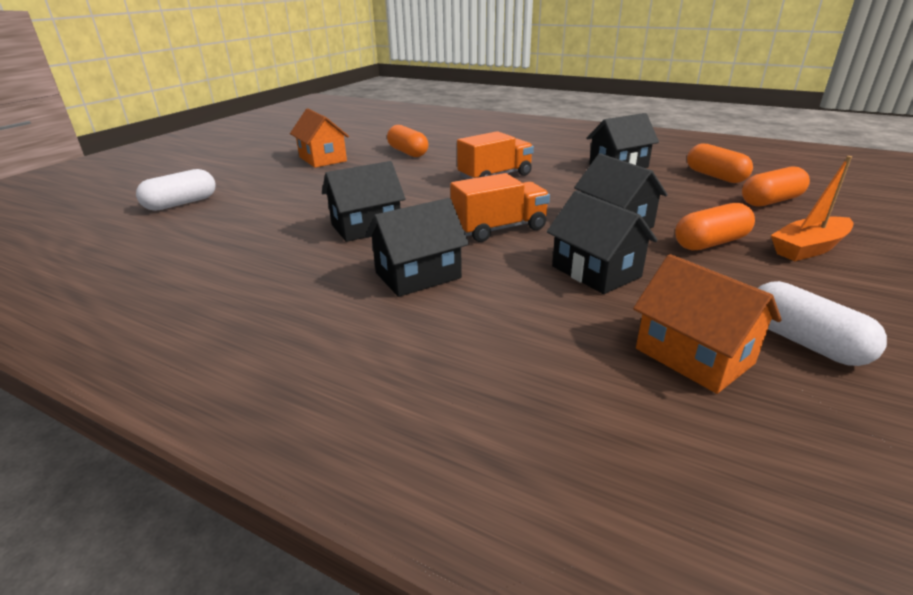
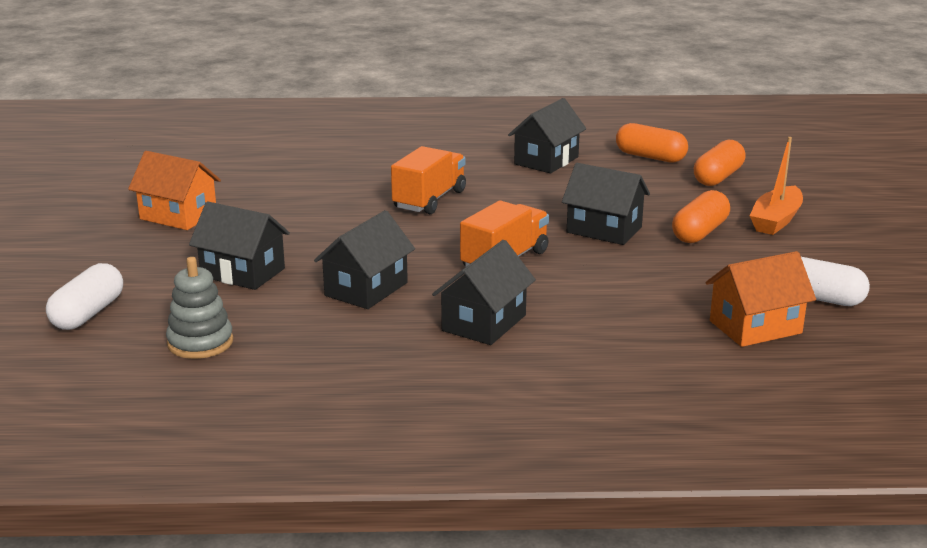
camera: 30 degrees left, 5 degrees down
(206, 237) = (200, 343): none -> grey stacking toy
(408, 152) = (280, 185): orange capsule -> none
(595, 272) = (631, 281): black house -> black house (242, 272)
(694, 356) = (755, 327): orange house -> orange house turned 45 degrees counterclockwise

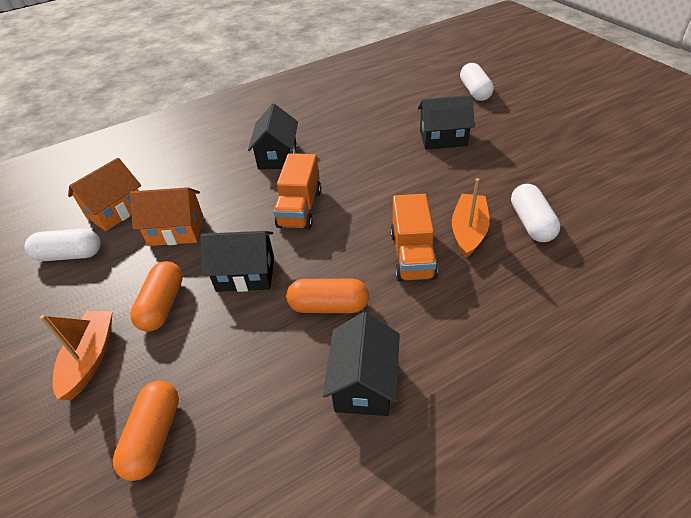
camera: 155 degrees right, 20 degrees up
(178, 216) = (553, 162): orange house -> orange house (176, 231)
(200, 343) = (402, 98): grey stacking toy -> none
(292, 188) = (531, 223): none -> white capsule
(355, 199) = (468, 231): none -> orange boat
(366, 289) = (362, 153): black house -> none
(650, 157) = (248, 459): orange capsule -> orange capsule (329, 306)

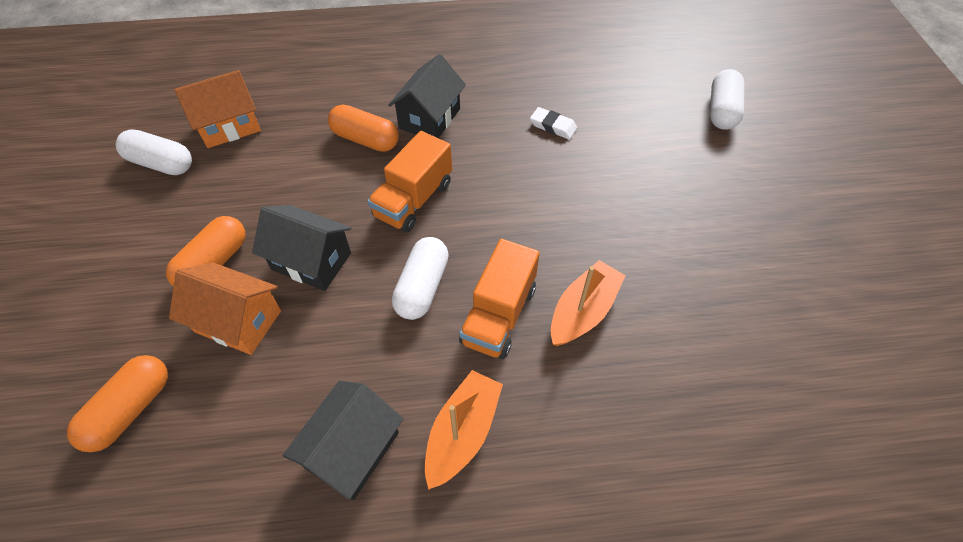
camera: 20 degrees right, 10 degrees up
(90, 358) = (120, 295): orange boat -> orange boat (462, 432)
(176, 231) = (274, 176): orange house -> orange house (238, 321)
(329, 306) = (372, 339): orange capsule -> orange capsule (365, 139)
(370, 133) = (553, 126): none -> white eraser
(443, 138) = (636, 167): black house -> none
(531, 223) = (666, 333): white capsule -> white capsule (422, 287)

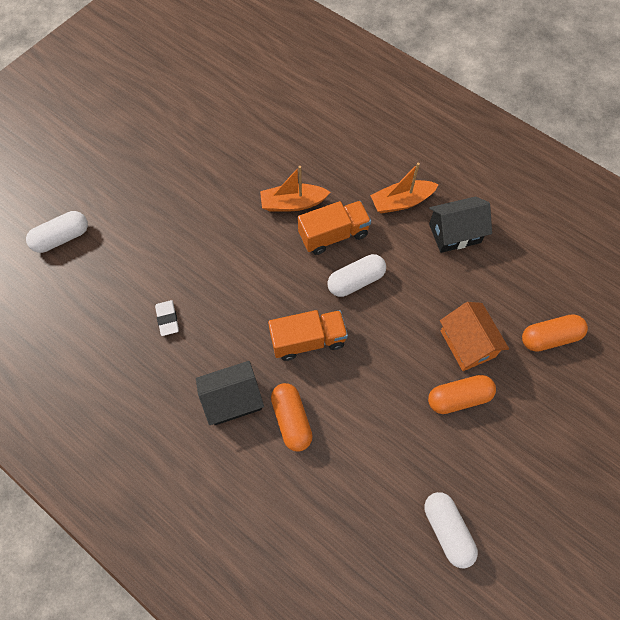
camera: 135 degrees left, 10 degrees up
(229, 126) = (374, 529): orange house -> none
(311, 261) = (401, 349): black house -> none

